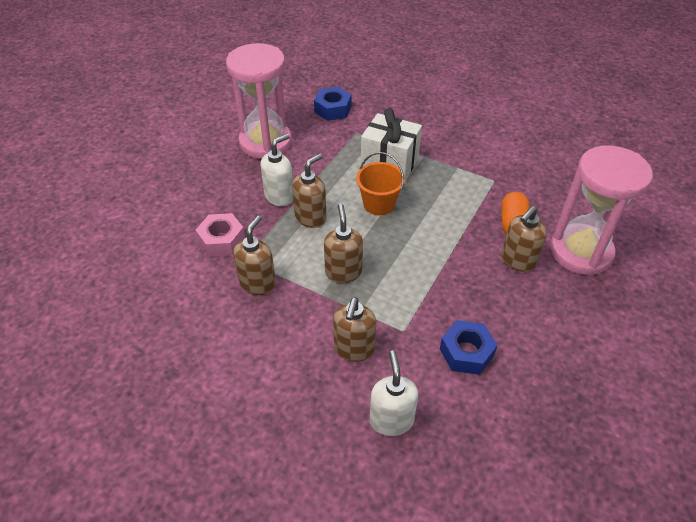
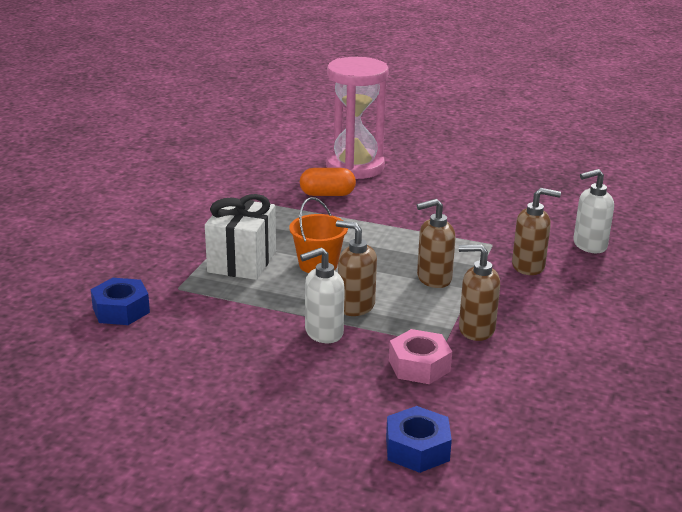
camera: 100 degrees left, 20 degrees down
(265, 142) = (207, 359): pink hourglass -> none
(279, 196) = (323, 332): white soap dispenser -> white soap dispenser turned 60 degrees counterclockwise
(466, 352) = (499, 215): blue nut -> blue nut (417, 449)
(517, 261) = (378, 193): brown soap dispenser -> none

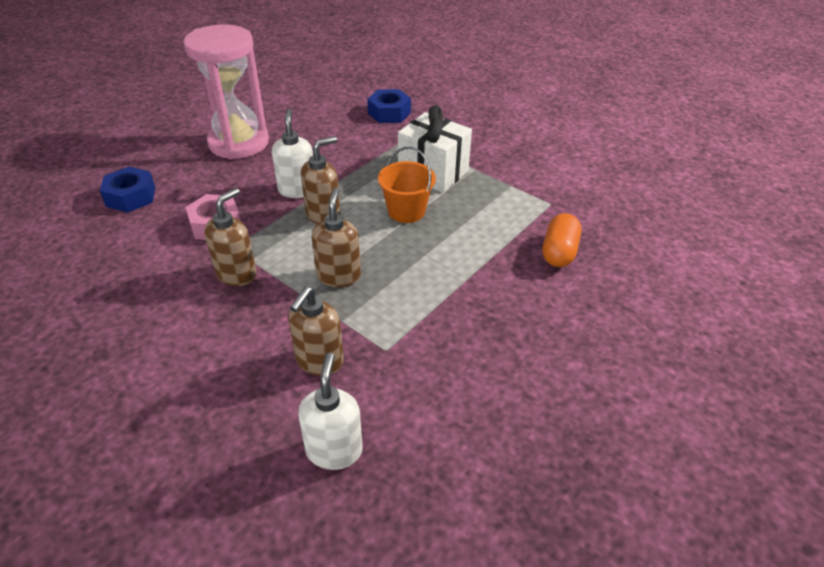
camera: 110 degrees right, 15 degrees up
(355, 167) = (635, 294): pink hourglass -> pink hourglass (239, 143)

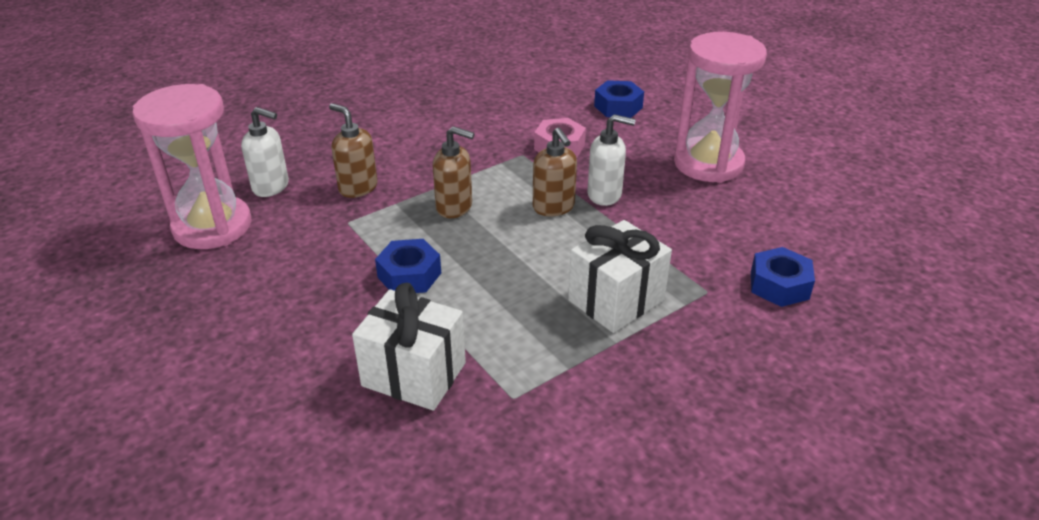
camera: 105 degrees right, 5 degrees down
(237, 274) = (484, 155): brown soap dispenser -> none
(406, 211) = (541, 264): orange bucket -> none
(434, 478) = (212, 226): none -> pink hourglass
(451, 282) = (409, 275): none -> blue nut
(559, 252) = (414, 374): orange capsule -> white gift

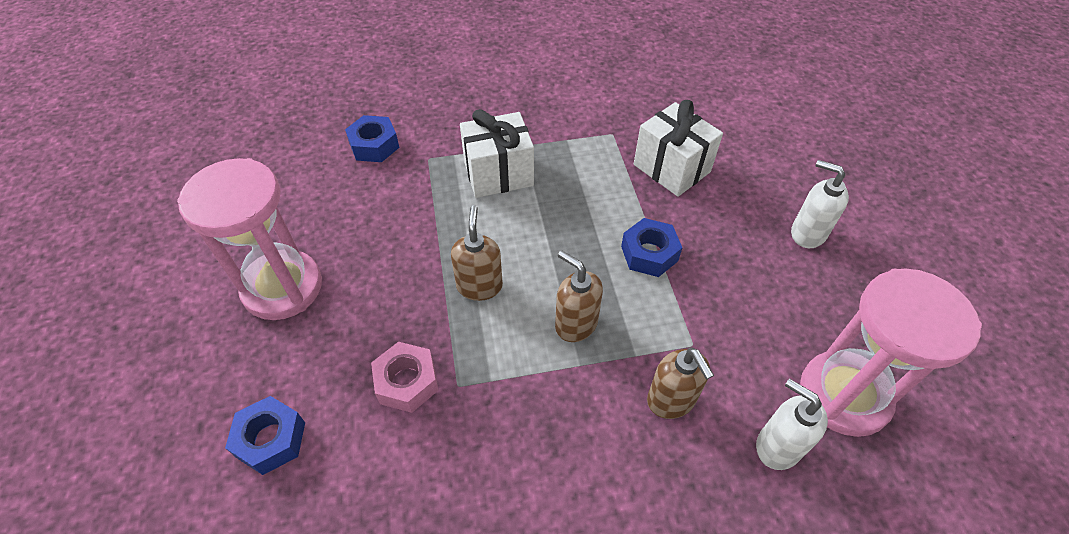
camera: 155 degrees left, 15 degrees up
(605, 195) = (419, 284): white soap dispenser -> white soap dispenser (807, 233)

